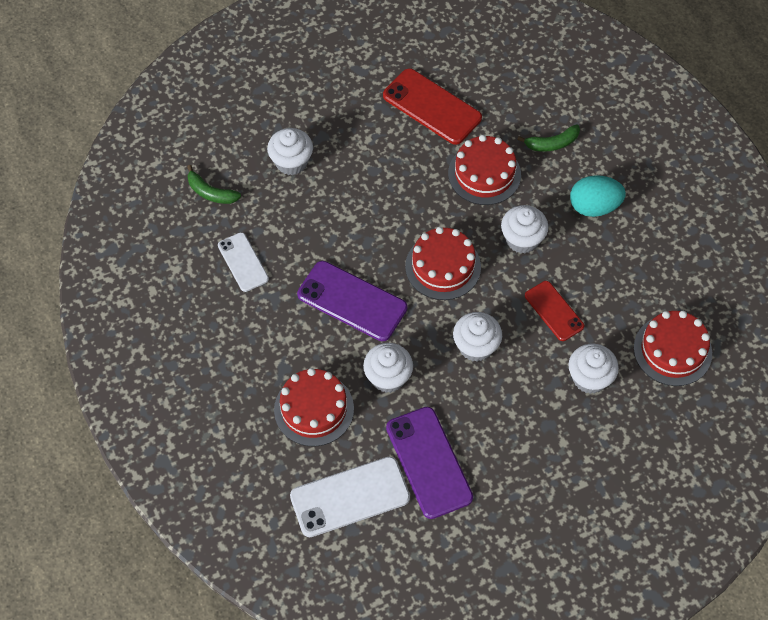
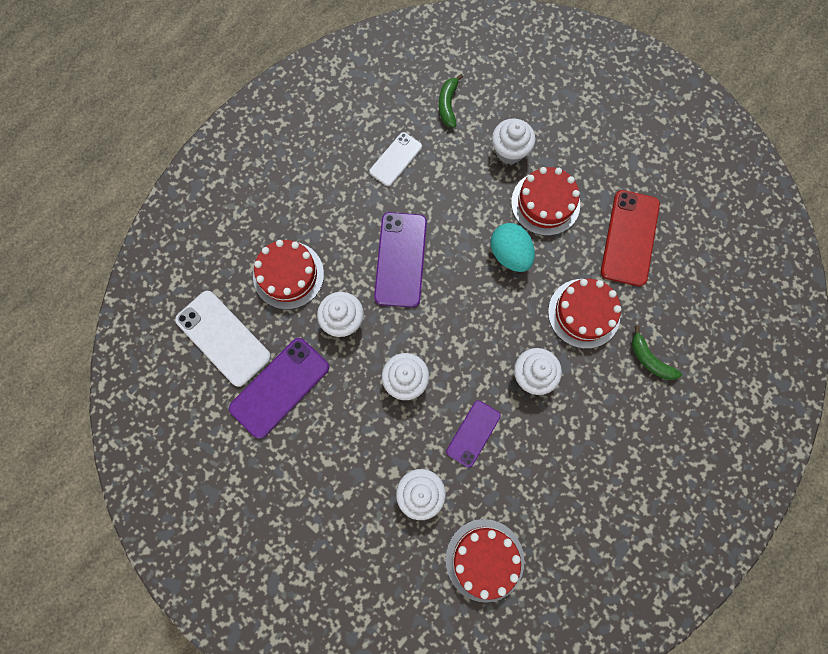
camera: 65 degrees right, 15 degrees up
(443, 266) = (470, 318): red cake -> red cake (545, 203)
(554, 311) = (473, 433): red phone -> purple phone
(594, 207) = (601, 426): turquoise egg -> turquoise egg (510, 254)

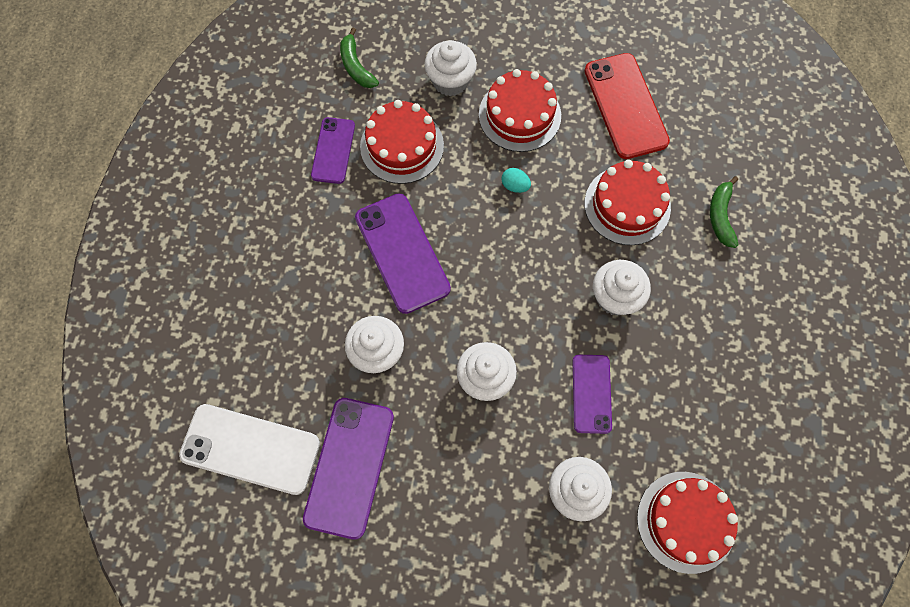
camera: 30 degrees left, 5 degrees down
(288, 275) = (286, 337): red cake -> red cake (402, 146)
(396, 159) = (333, 150): white phone -> purple phone
(510, 254) = (515, 186): turquoise egg -> turquoise egg, size x0.49
(649, 359) = (720, 216): green banana -> green banana turned 75 degrees clockwise

